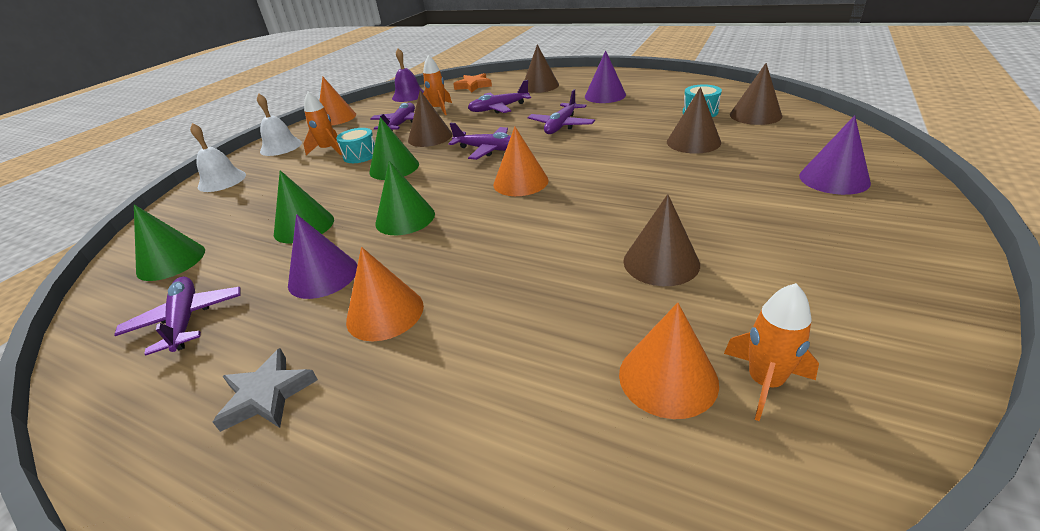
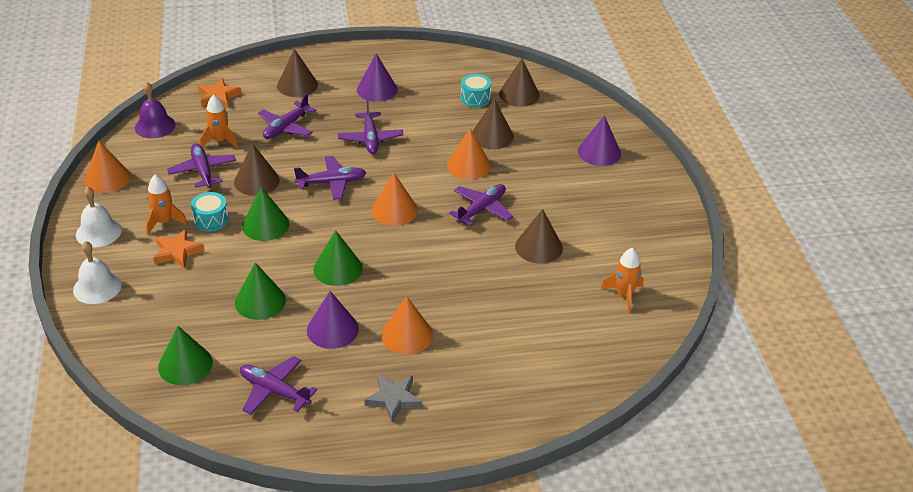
camera: 40 degrees left, 5 degrees up
(306, 171) = (177, 252): none -> orange star
(619, 203) = (482, 209): none -> purple plane
(668, 378) = (584, 309): orange cone -> orange cone (468, 165)

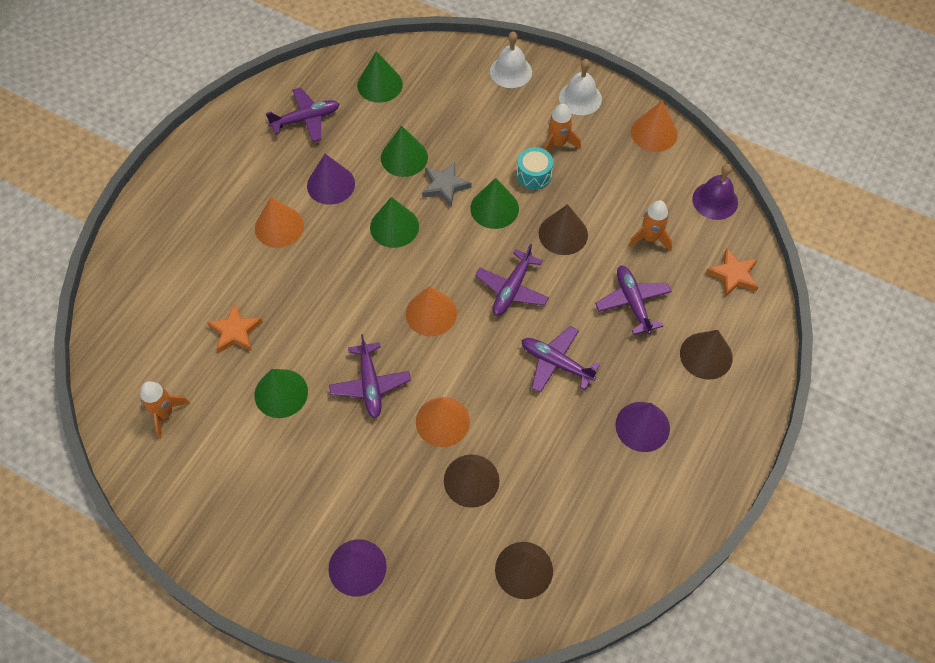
camera: 130 degrees right, 20 degrees up
(177, 252) = (511, 135): orange star -> orange star (235, 331)
(203, 171) = (611, 202): purple plane -> none
(394, 399) = (229, 180): grey star -> grey star (445, 186)
(475, 98) = (551, 515): turquoise drum -> none
(538, 247) = (281, 393): brown cone -> green cone

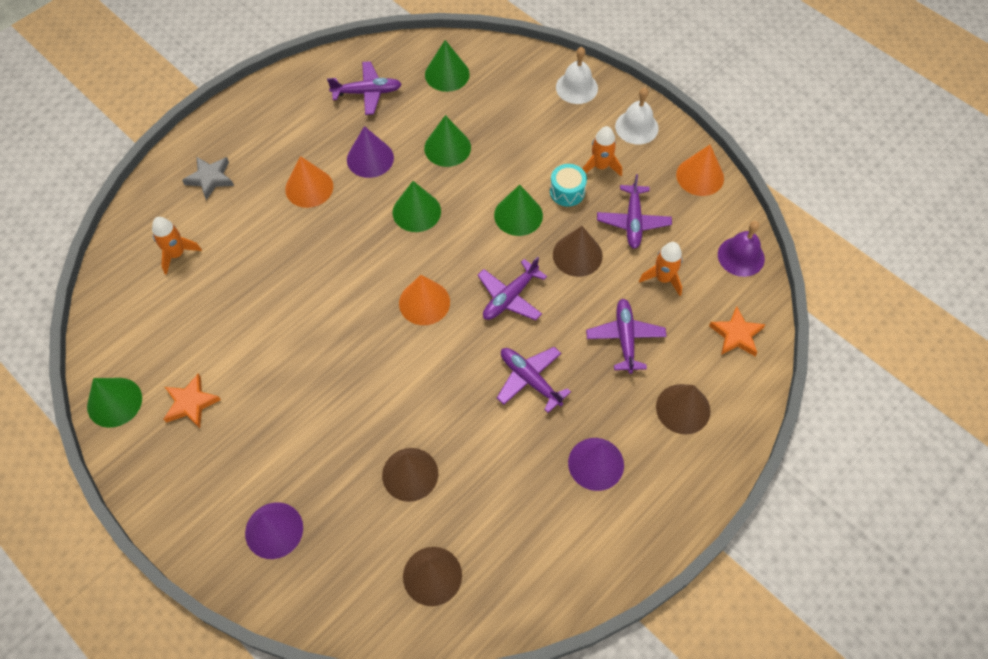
camera: 15 degrees right, 0 degrees up
(164, 413) = (147, 337): orange rocket -> orange rocket (177, 254)
(235, 331) = (236, 277): orange star -> orange star (191, 403)
(281, 393) = (258, 345): green cone -> green cone (114, 402)
(370, 385) = (344, 357): purple plane -> purple plane (633, 222)
(442, 421) = (401, 409): orange cone -> none
(445, 186) = (477, 183): grey star -> grey star (210, 178)

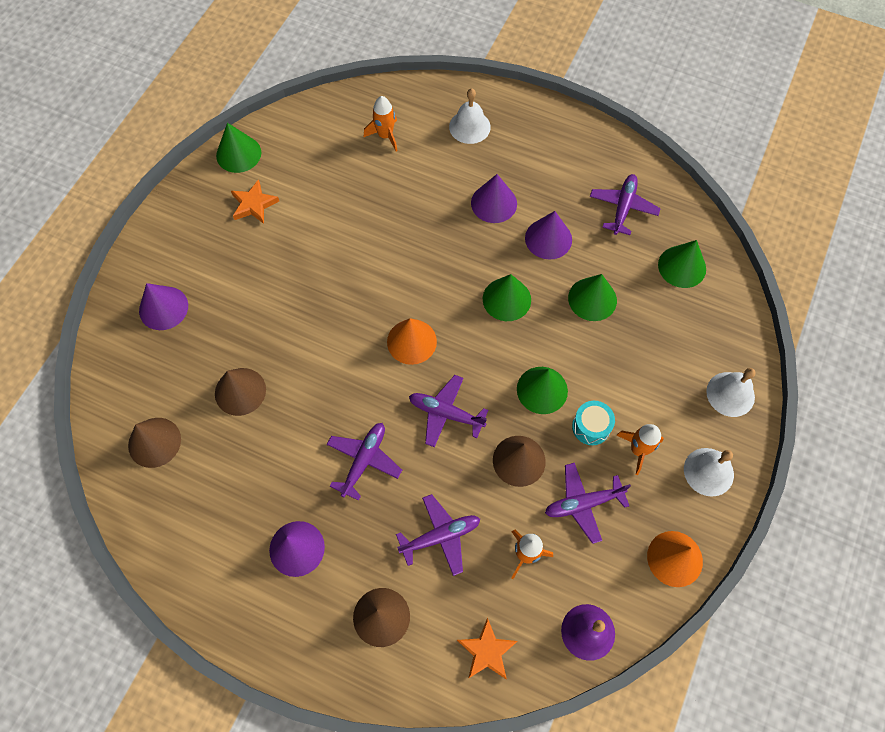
camera: 70 degrees right, 5 degrees up
(210, 178) = (469, 127): grey star -> white bell
(309, 187) = (494, 203): orange cone -> purple cone
(367, 93) = (623, 207): purple plane -> purple plane turned 135 degrees counterclockwise

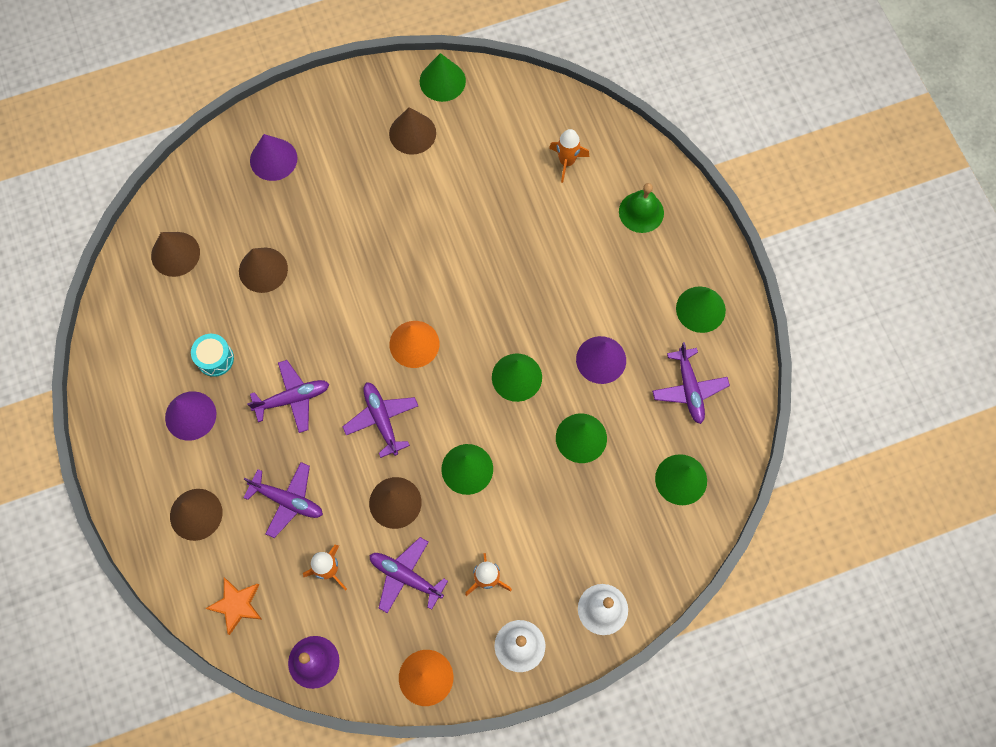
camera: 45 degrees right, 5 degrees up
(254, 204) = (412, 133): orange star -> brown cone
(469, 127) = (641, 212): white bell -> green bell
(494, 203) = (590, 292): purple cone -> none
(574, 153) = (700, 309): none -> green cone
(591, 427) = (472, 529): turquoise drum -> turquoise drum (215, 359)
(623, 207) = (689, 389): purple plane -> purple plane turned 105 degrees clockwise

